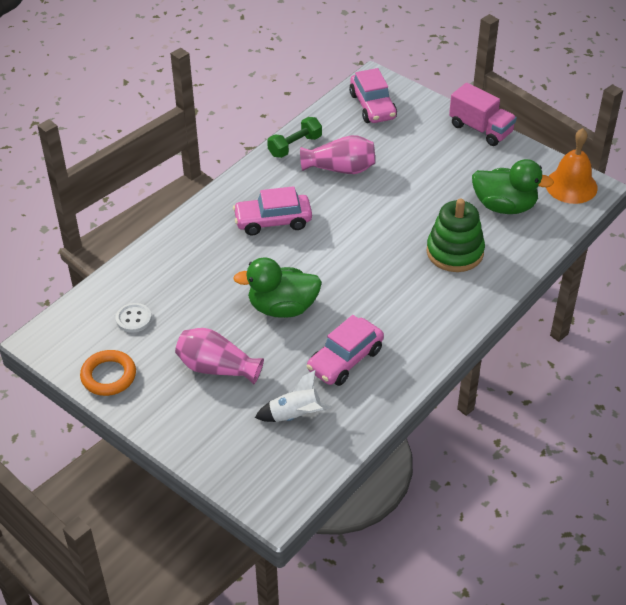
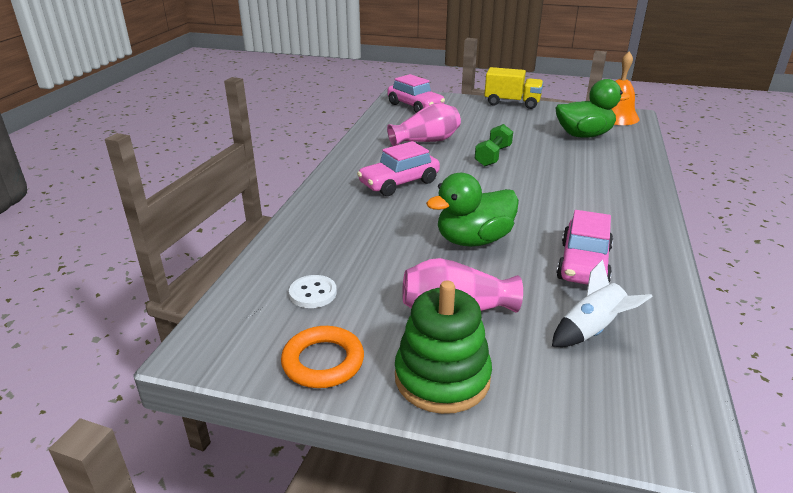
camera: 25 degrees left, 15 degrees down
(295, 146) = (372, 136): green dumbbell -> green dumbbell (493, 156)
(455, 252) = (582, 167): green stacking toy -> green stacking toy (442, 378)
(481, 129) = (512, 103): pink truck -> yellow truck

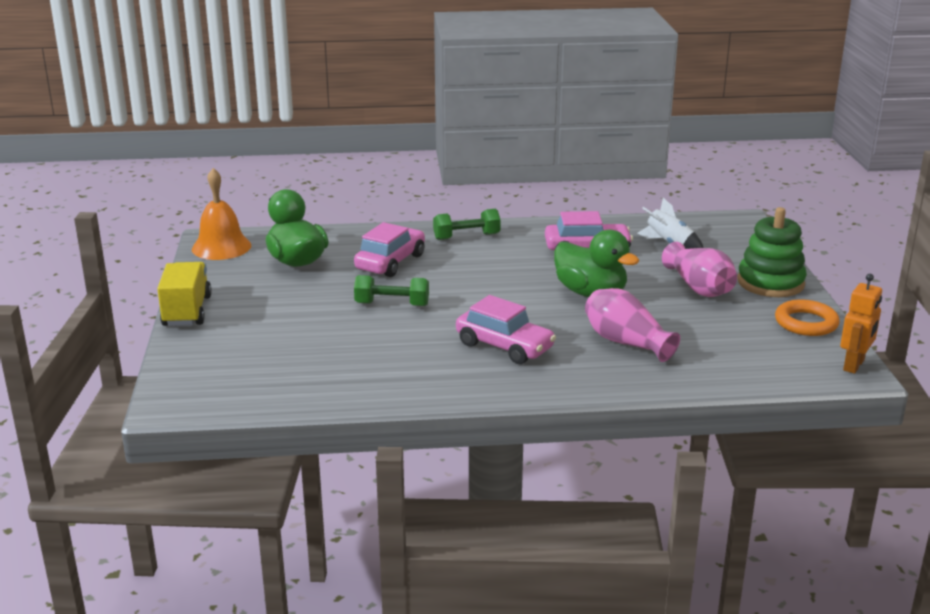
camera: 110 degrees left, 5 degrees down
(212, 356) = (854, 365): none -> orange robot
(313, 293) = (741, 346): white button -> none
(415, 106) = (227, 382): pink car -> pink car (390, 262)
(426, 141) = (368, 350): pink vase -> pink vase (626, 342)
(628, 205) = (466, 237): none -> green dumbbell

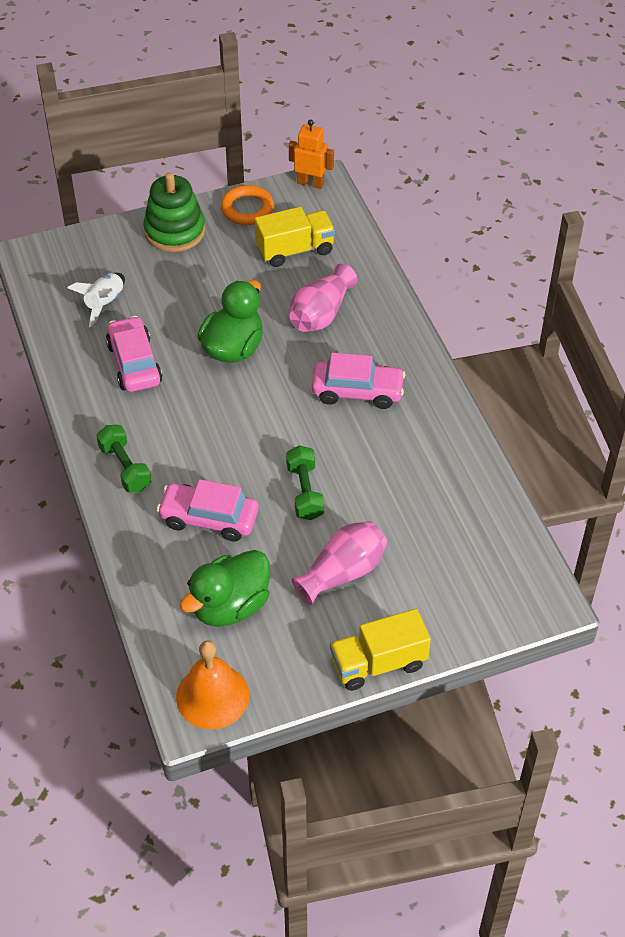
camera: 105 degrees left, 25 degrees up
(504, 346) = (357, 391): pink car -> pink car turned 75 degrees clockwise
(699, 287) = (199, 276): pink vase -> pink vase (343, 572)
(733, 341) = (295, 250): none -> yellow truck

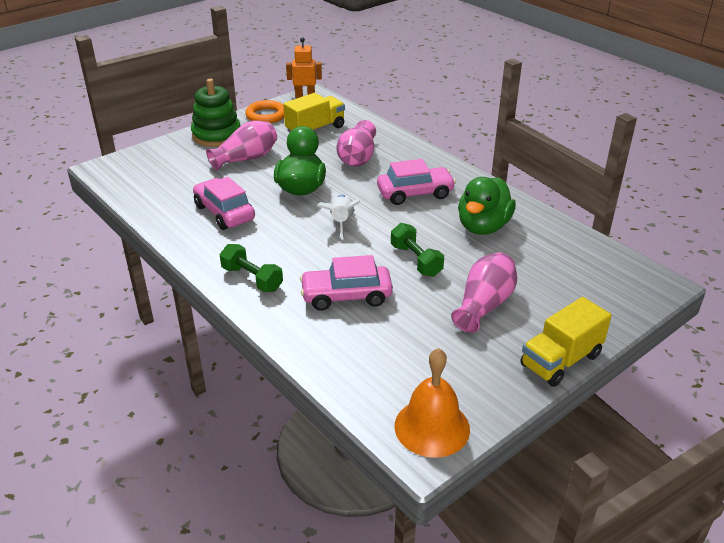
camera: 20 degrees left, 15 degrees down
(104, 303) = (180, 183): white rocket -> white rocket (341, 222)
(192, 281) = (246, 158): none -> pink vase
(230, 606) = (403, 352): green duck -> green duck (483, 227)

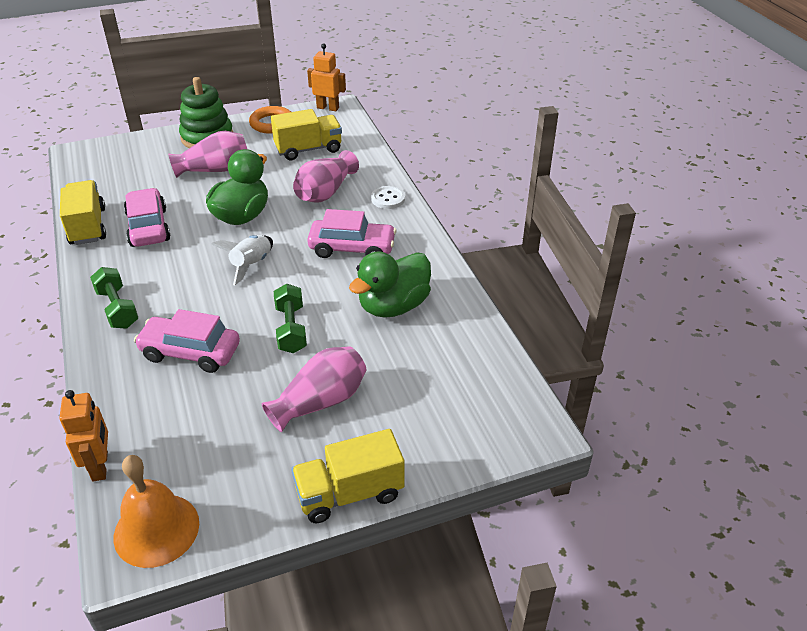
camera: 20 degrees right, 5 degrees up
(166, 223) = (87, 226): none -> yellow truck
(343, 396) = (100, 466): none -> orange robot
(413, 153) = (388, 199): none -> white button

